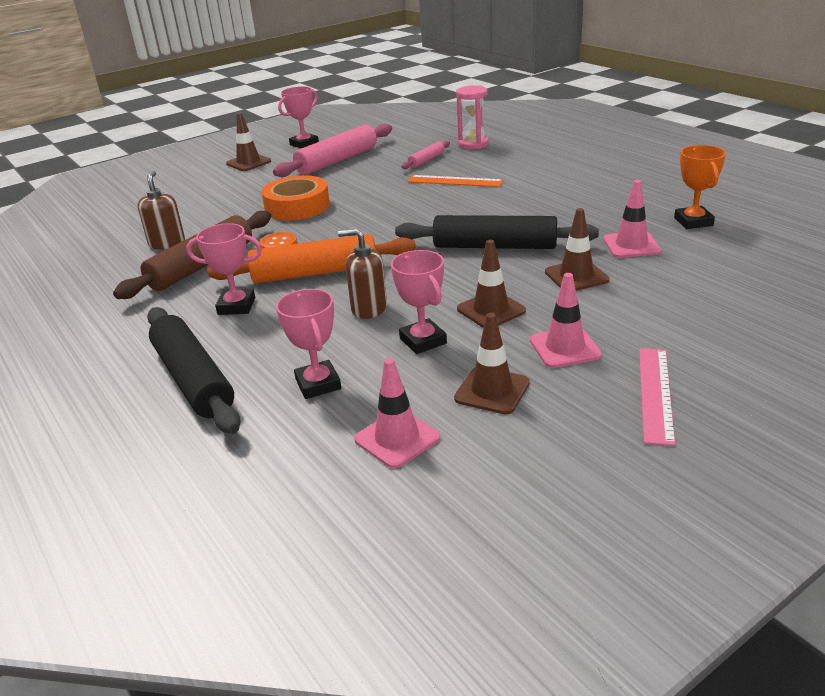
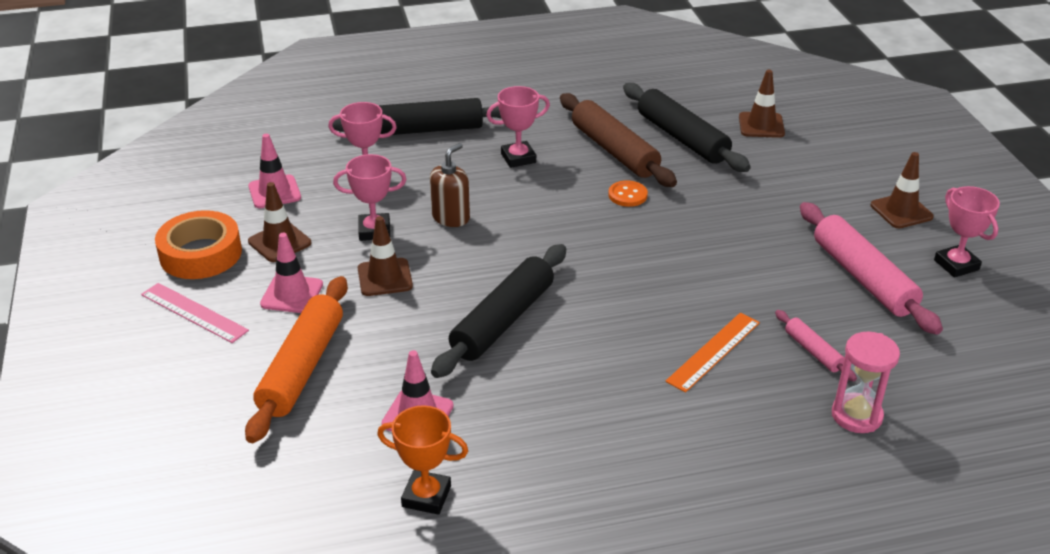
camera: 110 degrees right, 5 degrees up
(167, 243) = (682, 138): brown soap dispenser -> black rolling pin
(236, 306) = (518, 158): pink trophy -> pink trophy turned 45 degrees clockwise
(297, 206) = (720, 221): orange tape -> orange tape (201, 254)
(315, 273) = (544, 204): orange rolling pin -> orange rolling pin (302, 367)
(576, 276) = (392, 348): brown traffic cone -> brown traffic cone (761, 125)

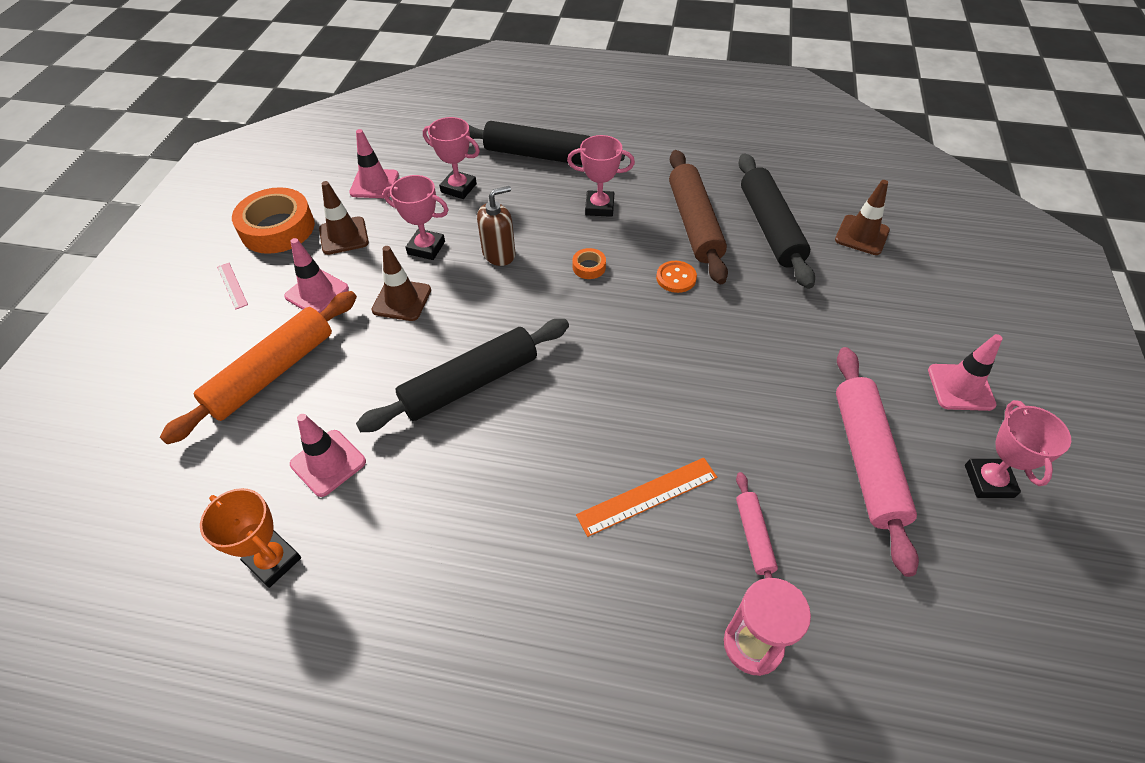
camera: 25 degrees right, 15 degrees up
(194, 312) = (232, 285): pink ruler -> pink ruler, size x0.59
(544, 206) = (589, 267): none -> orange tape
(901, 211) = (960, 387): brown traffic cone -> pink traffic cone

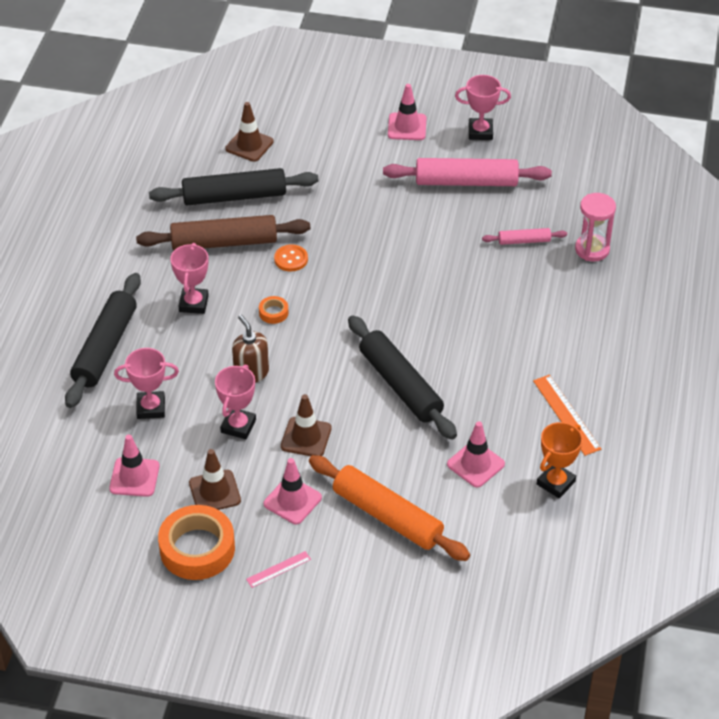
camera: 90 degrees left, 5 degrees down
(458, 188) = (151, 408): pink trophy -> pink trophy turned 60 degrees clockwise
(647, 496) = (497, 288): orange ruler -> orange ruler (566, 414)

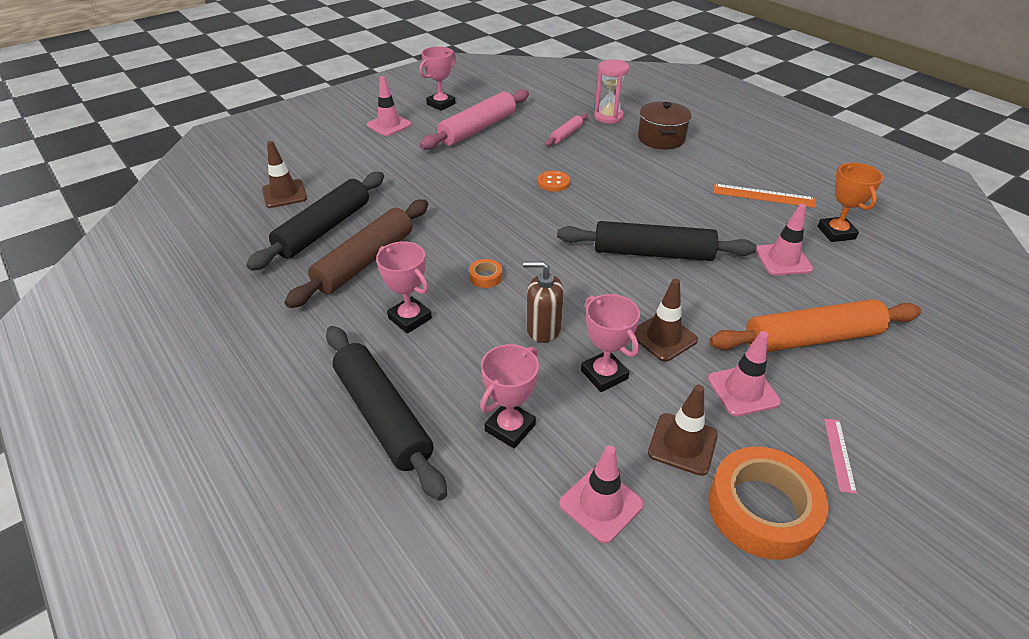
camera: 50 degrees left, 5 degrees down
(291, 259) = (438, 236): orange button -> orange button (553, 182)
(593, 304) = (661, 138): none -> brown pot

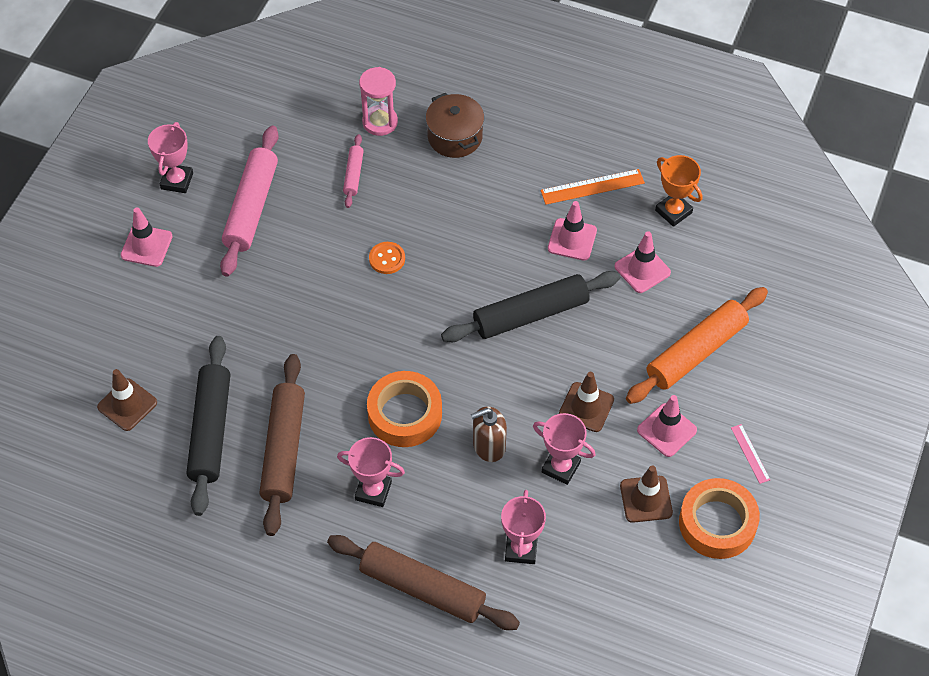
camera: 30 degrees left, 15 degrees up
(382, 416) = (422, 588): black rolling pin -> brown rolling pin
(485, 277) = (405, 414): orange tape -> orange tape, size x2.29
(601, 504) = (616, 574): pink traffic cone -> pink traffic cone (572, 239)

